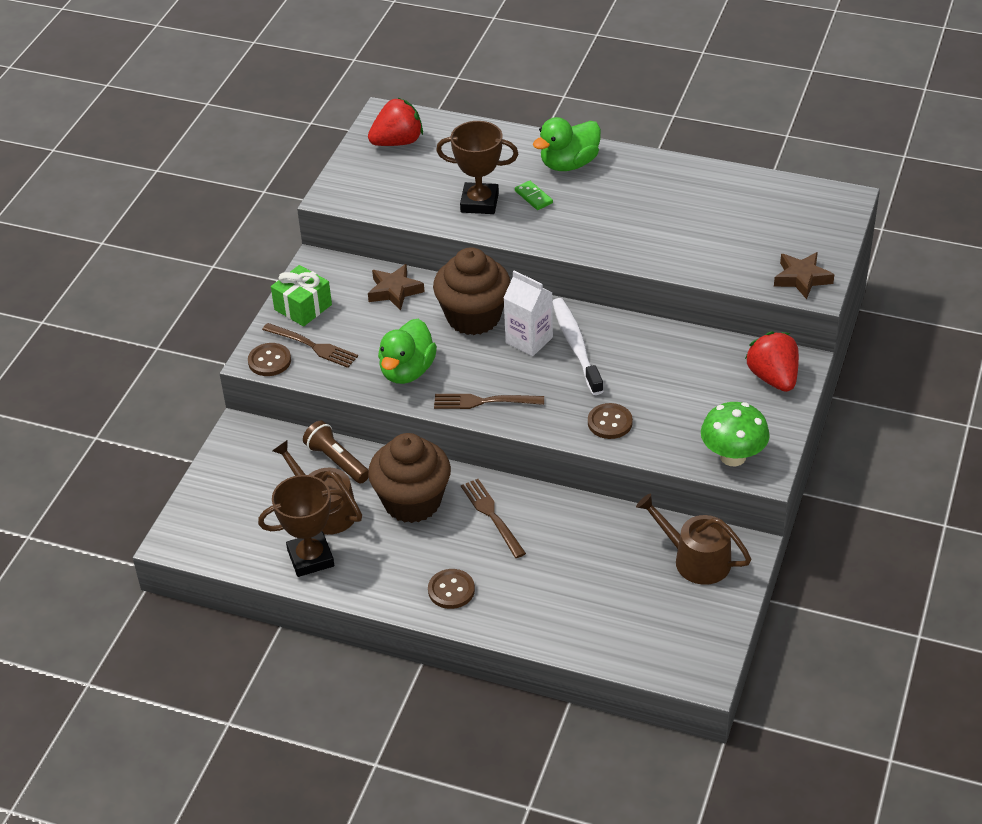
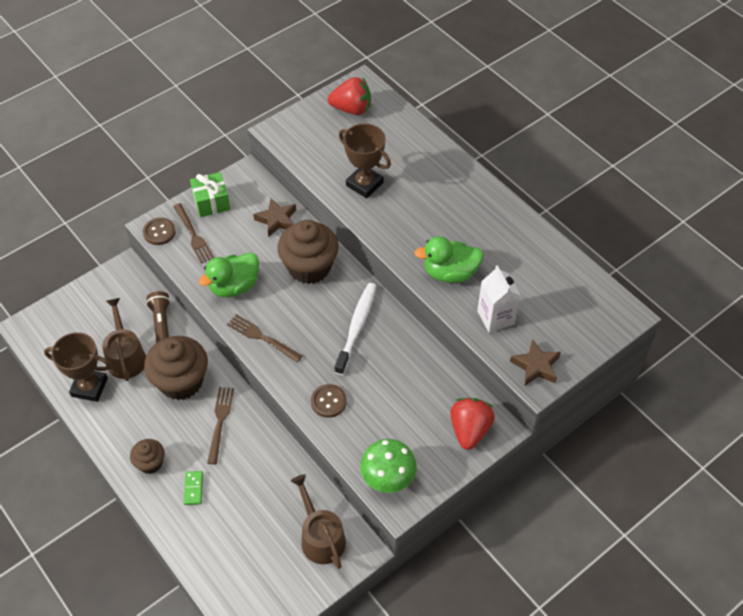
camera: 30 degrees right, 10 degrees up
(451, 590) = (150, 463): brown button -> brown cupcake
(529, 340) = (330, 305): white carton -> white carton (495, 317)
(533, 197) = (404, 198): green domino -> green domino (193, 488)
(569, 164) = (450, 183): green duck -> green duck (450, 273)

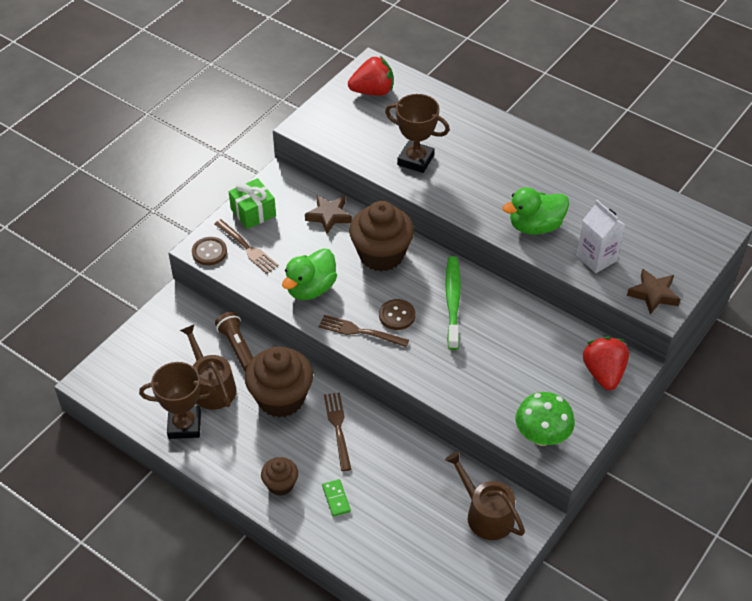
camera: 15 degrees left, 5 degrees down
(328, 401) = (453, 377): brown button -> brown button (397, 315)
(356, 327) = (452, 301): white toothbrush -> green toothbrush

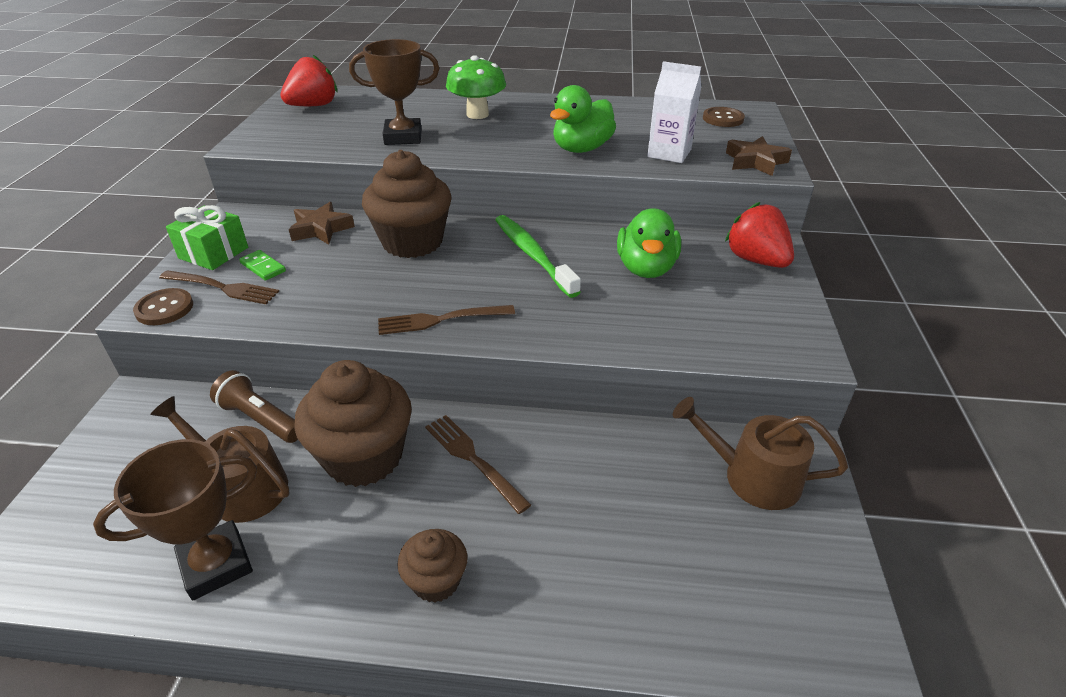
camera: 30 degrees left, 10 degrees down
(311, 289) = (341, 299): green duck -> green duck (646, 268)
(336, 499) = (538, 558): green domino -> green domino (263, 267)
(397, 315) = (476, 288): brown button -> brown button (723, 119)
(542, 436) = (762, 341): green mushroom -> green mushroom (477, 114)

